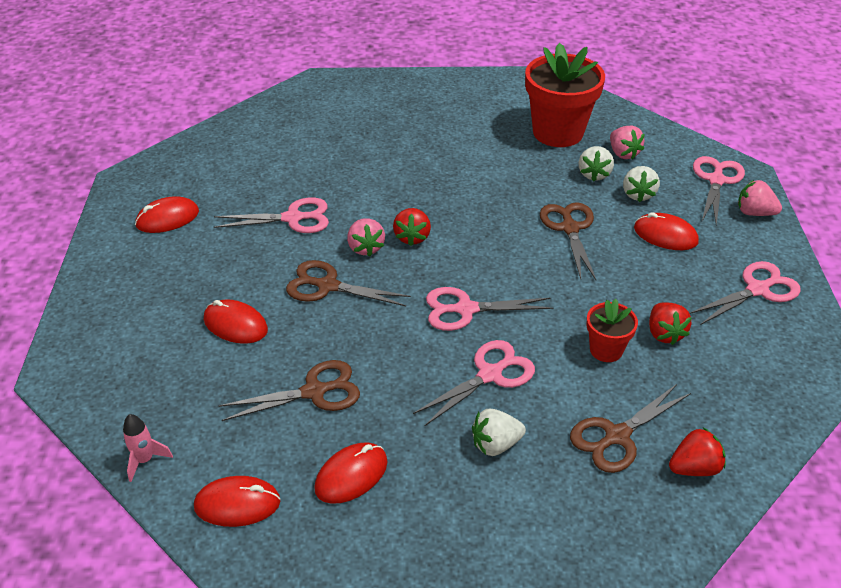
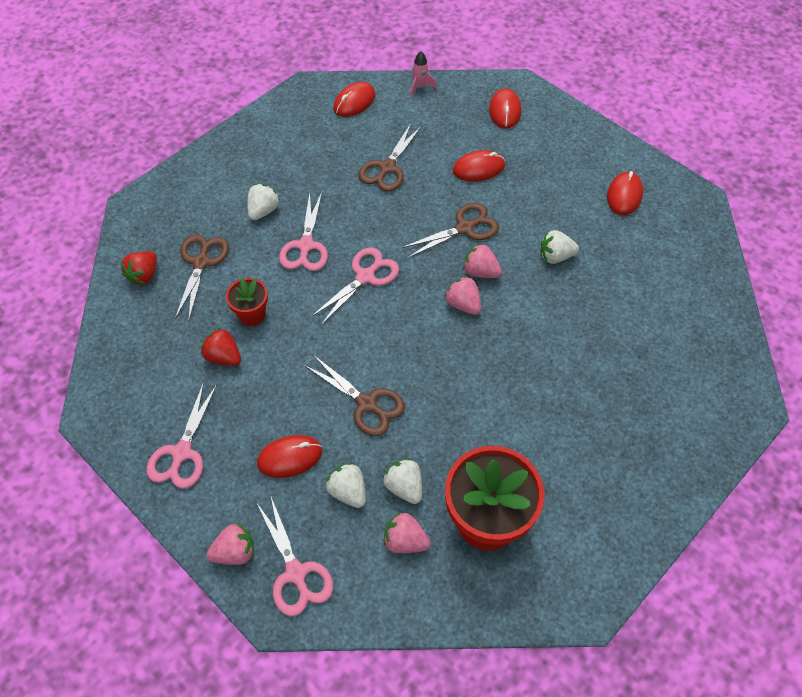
camera: 135 degrees right, 15 degrees up
(293, 218) = (555, 256): pink scissors -> white strawberry
(351, 475) = (319, 147): red mouse -> red mouse (505, 111)
(412, 237) = (463, 304): red strawberry -> pink strawberry

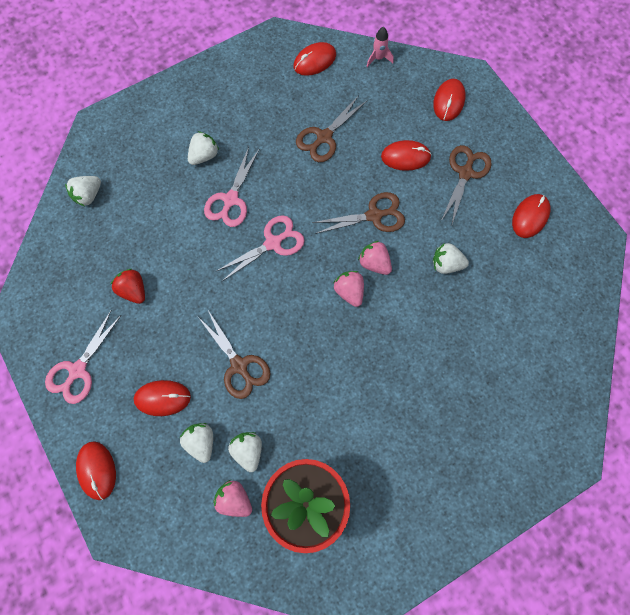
camera: 15 degrees right, 15 degrees up
(144, 275) = (88, 195): red strawberry -> white strawberry
(201, 262) = (138, 194): brown scissors -> brown scissors (465, 173)
(235, 552) = (97, 470): pink strawberry -> red mouse
(252, 314) = (167, 256): red flower pot -> none
(296, 573) = (139, 502): pink scissors -> none

